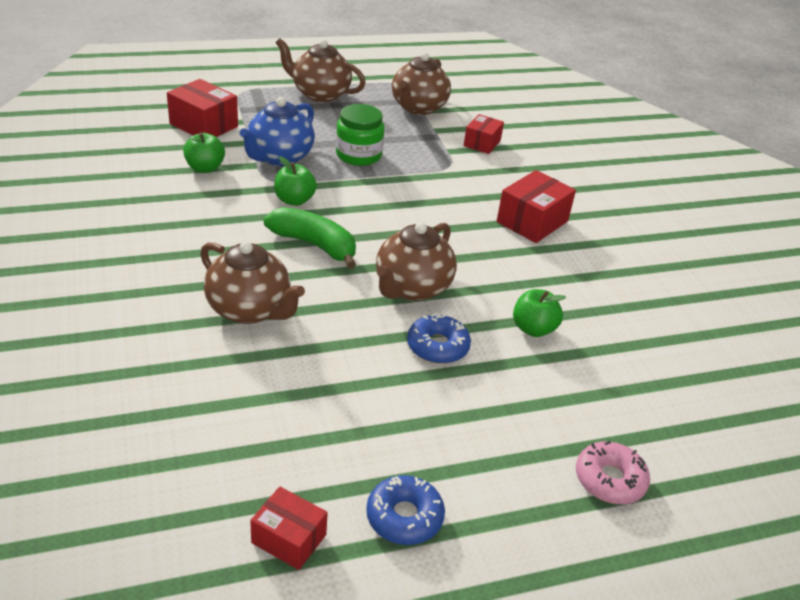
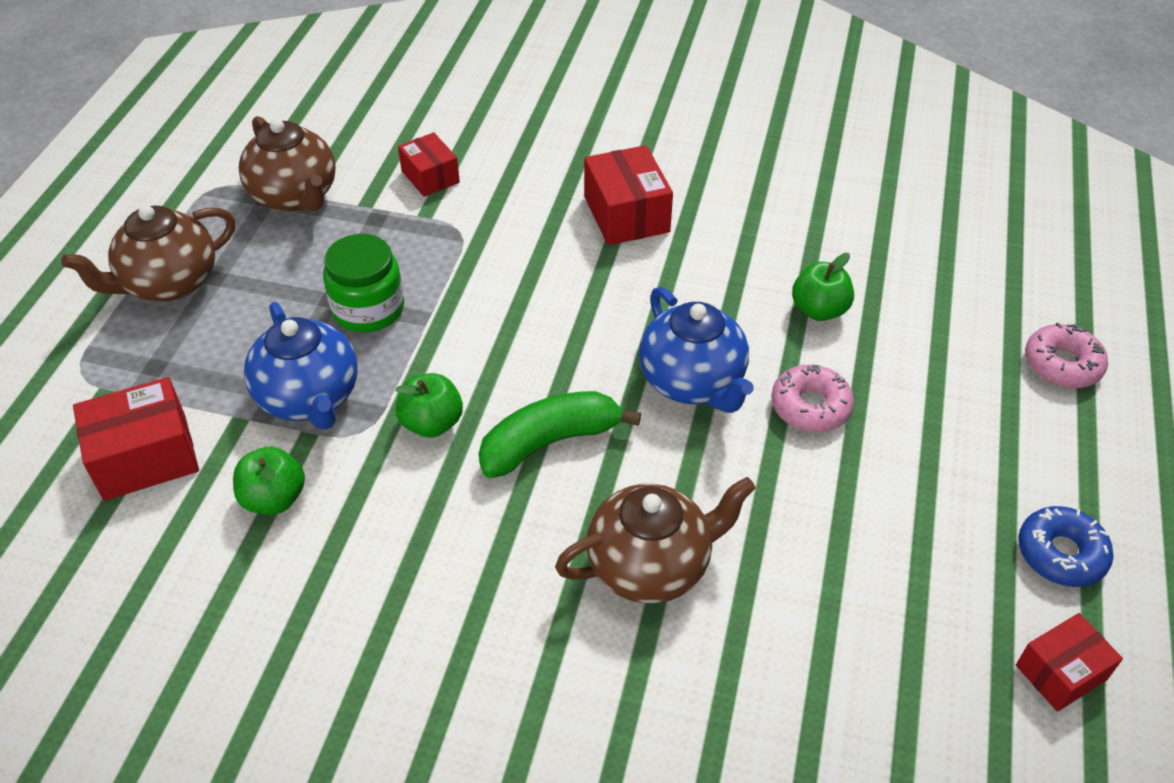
camera: 55 degrees left, 10 degrees up
(412, 288) = (693, 382): brown teapot -> blue teapot
(437, 346) = (810, 406): blue donut -> pink donut

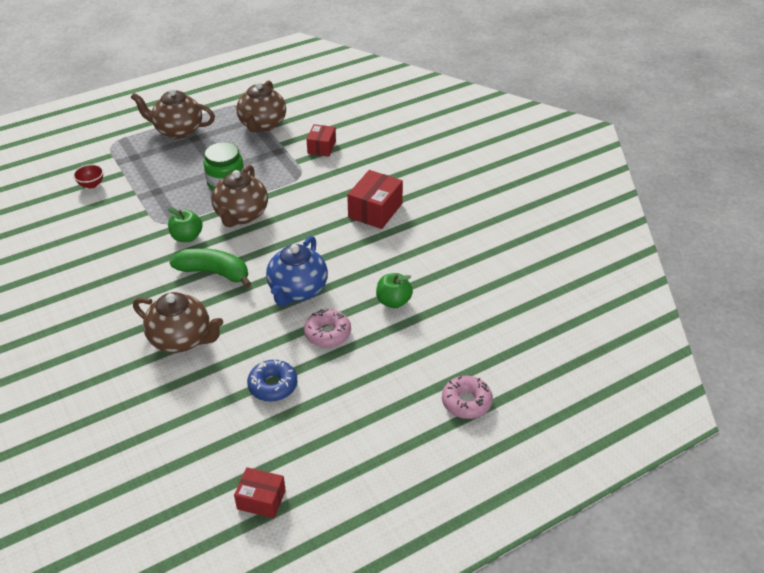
camera: 45 degrees right, 5 degrees down
(145, 457) = (91, 185): red box -> red bowl
(274, 498) = (106, 225): green apple -> none
(309, 398) = (163, 200): blue teapot -> none
(463, 339) = (241, 215): none -> brown teapot
(1060, 554) = (334, 464): blue donut -> blue donut (273, 385)

